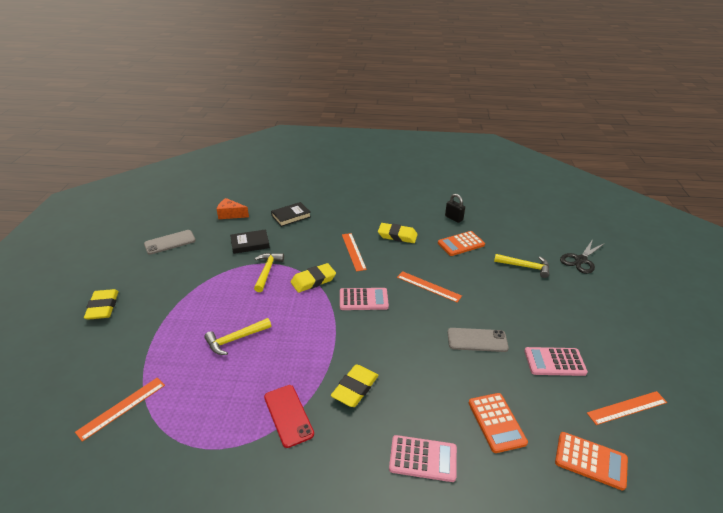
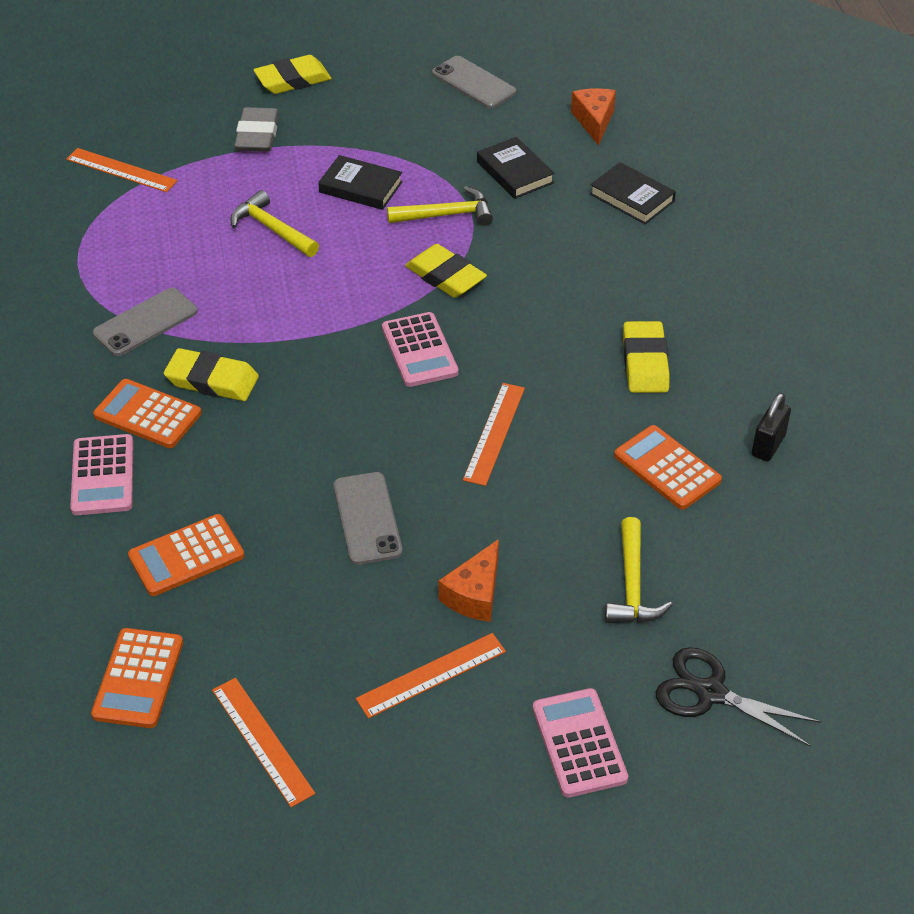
camera: 75 degrees right, 10 degrees up
(142, 331) = (257, 135): none -> grey eraser
(223, 297) = (360, 187): none -> black book
(288, 415) = (145, 322): red phone -> grey phone
(353, 251) = (557, 309): orange ruler -> orange ruler (431, 675)
(374, 426) = (147, 415): none -> orange calculator
(529, 313) = (474, 594): none -> orange cheese
(554, 362) = (346, 635): pink calculator -> pink calculator (579, 743)

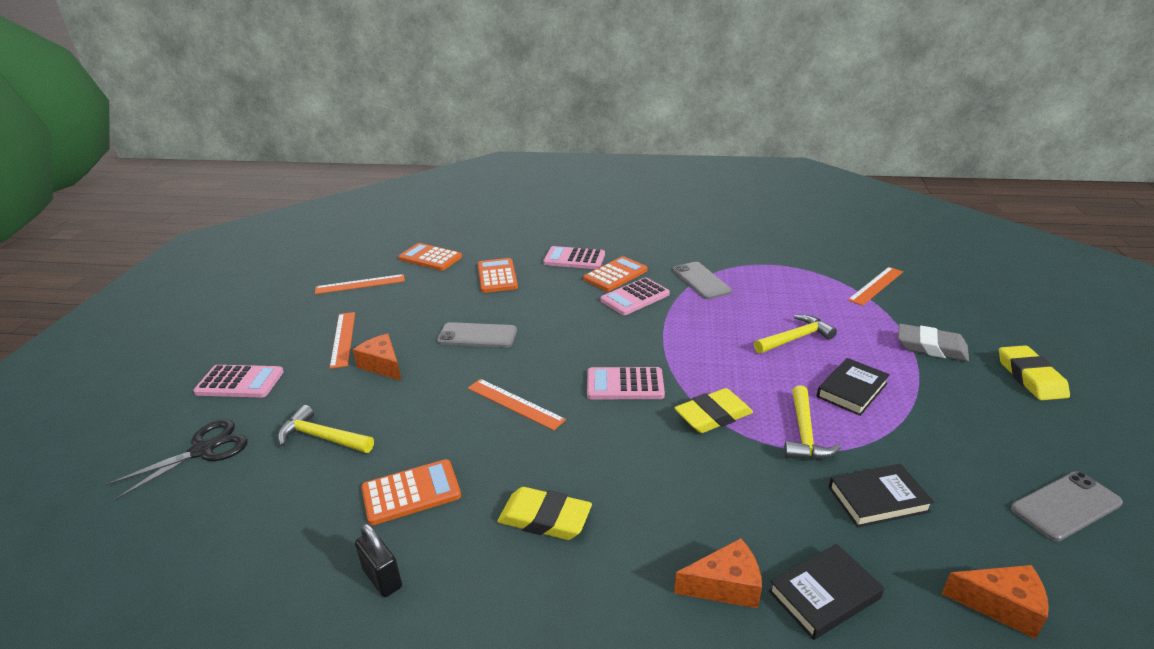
camera: 110 degrees right, 15 degrees down
(212, 380) = (635, 297): yellow eraser -> pink calculator
(653, 246) = (725, 586): none -> orange cheese

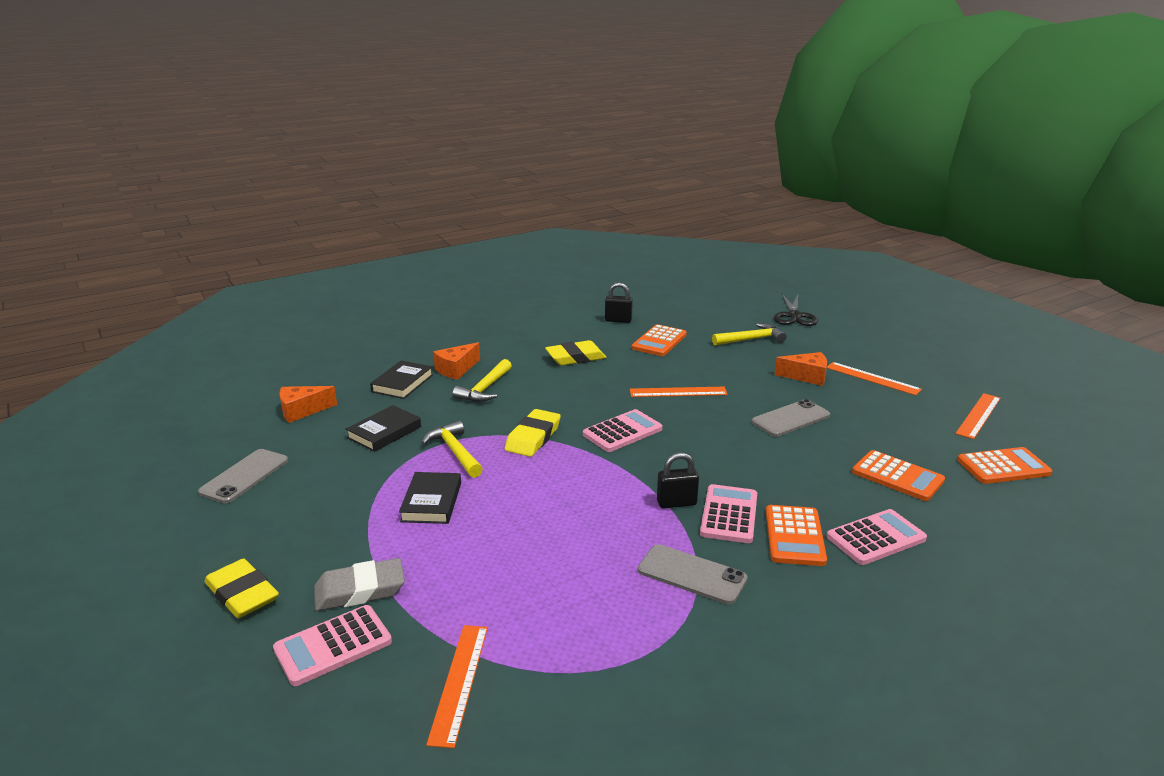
camera: 140 degrees right, 5 degrees down
(240, 382) = (860, 338): pink calculator -> pink calculator (333, 646)
(658, 316) = (676, 503): none -> black padlock
(795, 338) = (516, 536): yellow hammer -> yellow hammer (485, 389)

